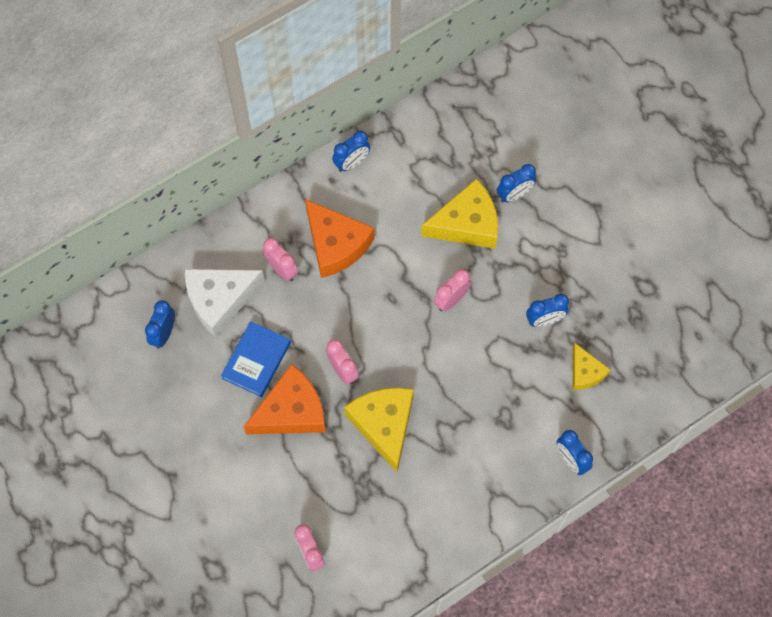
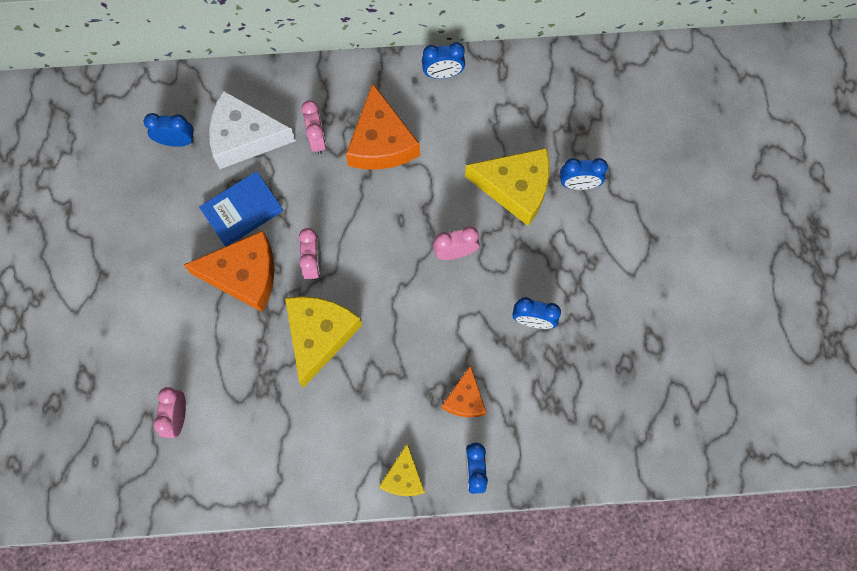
camera: 30 degrees right, 5 degrees up
(164, 334) = (177, 141): blue clock -> blue clock turned 45 degrees clockwise
(530, 409) = (465, 399): none -> orange cheese
(585, 372) = (541, 393): yellow cheese -> yellow cheese (403, 477)

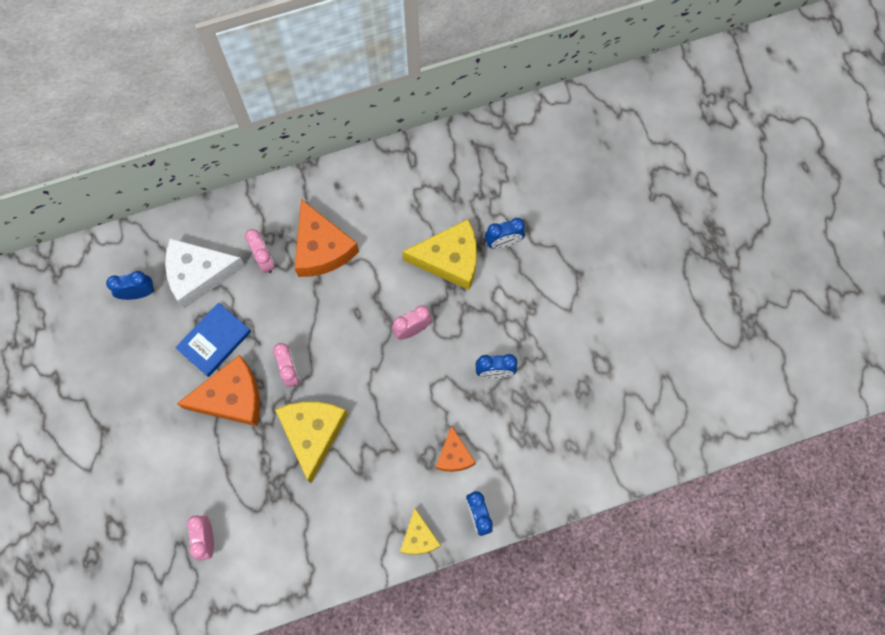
camera: 15 degrees left, 0 degrees up
(443, 74) = (360, 174): blue clock -> none

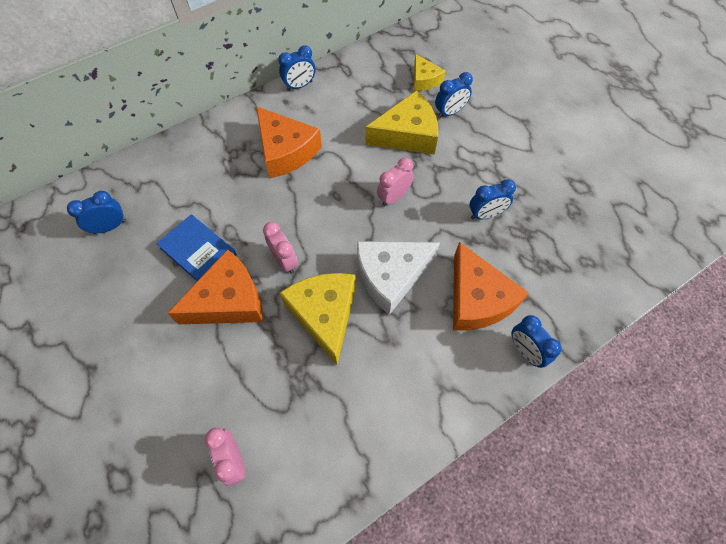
camera: 15 degrees left, 10 degrees down
(199, 274) = (170, 197): white cheese -> white cheese (391, 276)
(214, 340) = (198, 251): blue book -> blue book turned 75 degrees counterclockwise
(264, 260) = (233, 171): pink clock -> none
(356, 168) = (299, 86): none -> blue clock
(419, 537) = (473, 391): yellow cheese -> yellow cheese (424, 79)
(454, 455) = (477, 299): orange cheese -> orange cheese, size x1.76

